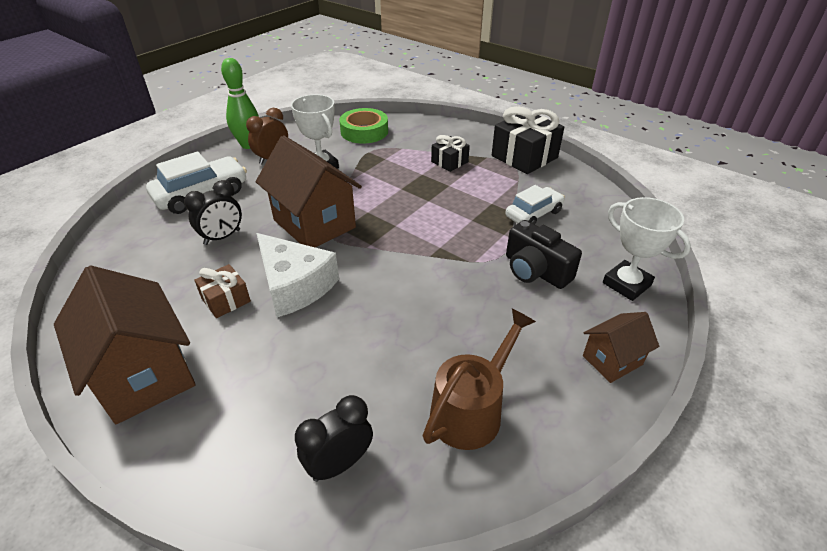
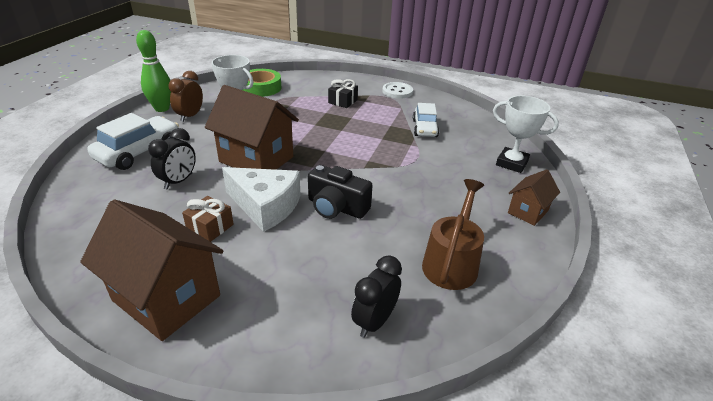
camera: 20 degrees left, 5 degrees down
(524, 157) = (397, 91): black gift -> white button
(533, 214) = (425, 128): white car -> white car turned 150 degrees clockwise
(535, 270) = (446, 165): black camera -> black camera (336, 207)

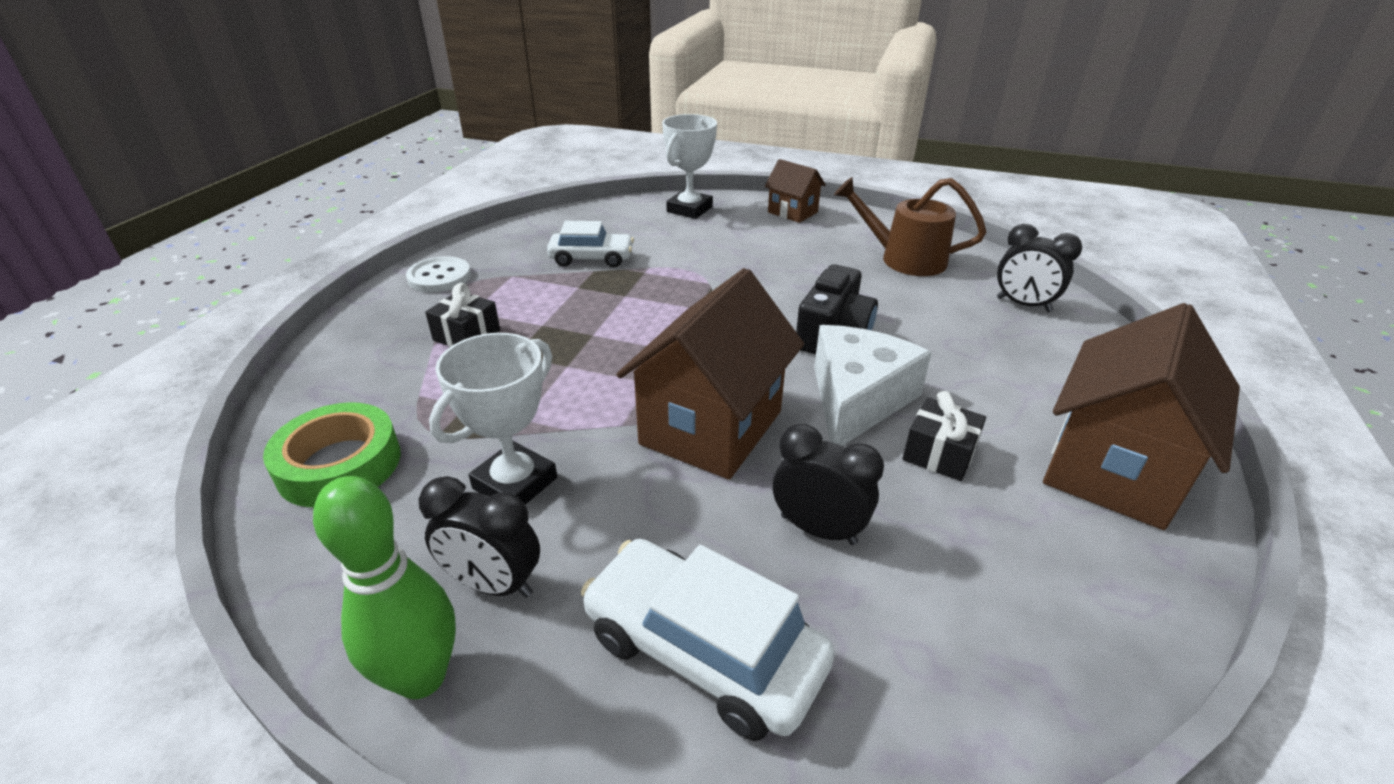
camera: 90 degrees left, 0 degrees up
(190, 116) = (493, 584): brown clock -> black clock
(210, 227) = (939, 454): brown gift -> black gift

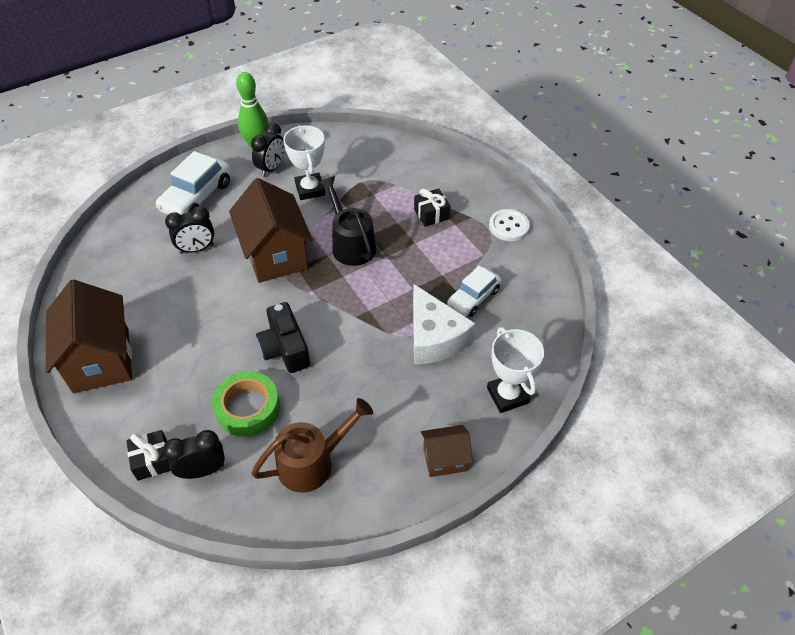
camera: 130 degrees right, 15 degrees up
(339, 464) = (370, 154): green tape -> green tape (247, 408)
(493, 584) = (271, 168): black clock -> black clock turned 150 degrees clockwise
(603, 372) = (350, 244): none -> black watering can
(703, 651) = (196, 197): white car -> white car turned 135 degrees clockwise
(857, 400) = (233, 314): white cheese -> white cheese (434, 337)
(939, 454) = (178, 312): black gift -> black gift (153, 460)

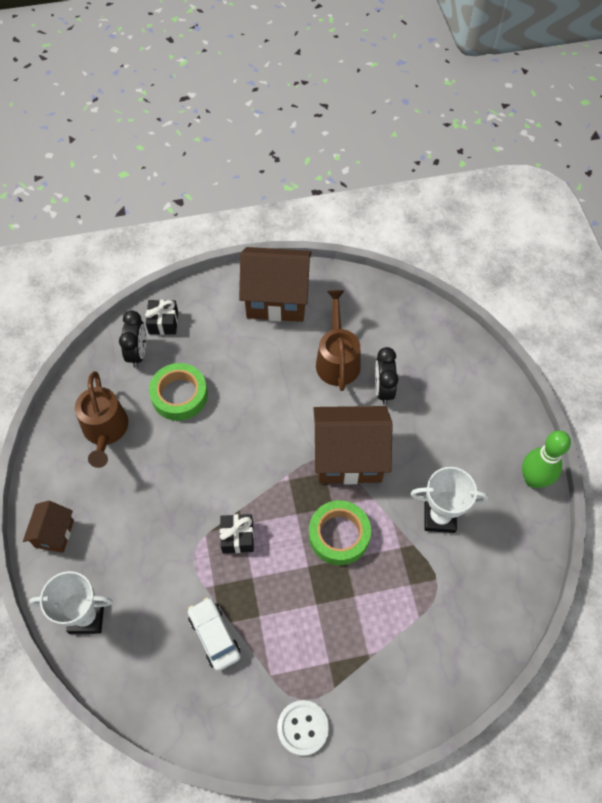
camera: 110 degrees right, 10 degrees up
(170, 289) = (337, 359): none -> brown watering can
(196, 197) = (461, 402): white car -> none
(271, 168) = (488, 485): black clock -> none
(285, 349) = (228, 438): black camera -> none
(350, 244) = (339, 535): black watering can -> green tape
(431, 214) = (355, 640): black gift -> black gift (237, 537)
(434, 337) = (182, 575): white cheese -> none

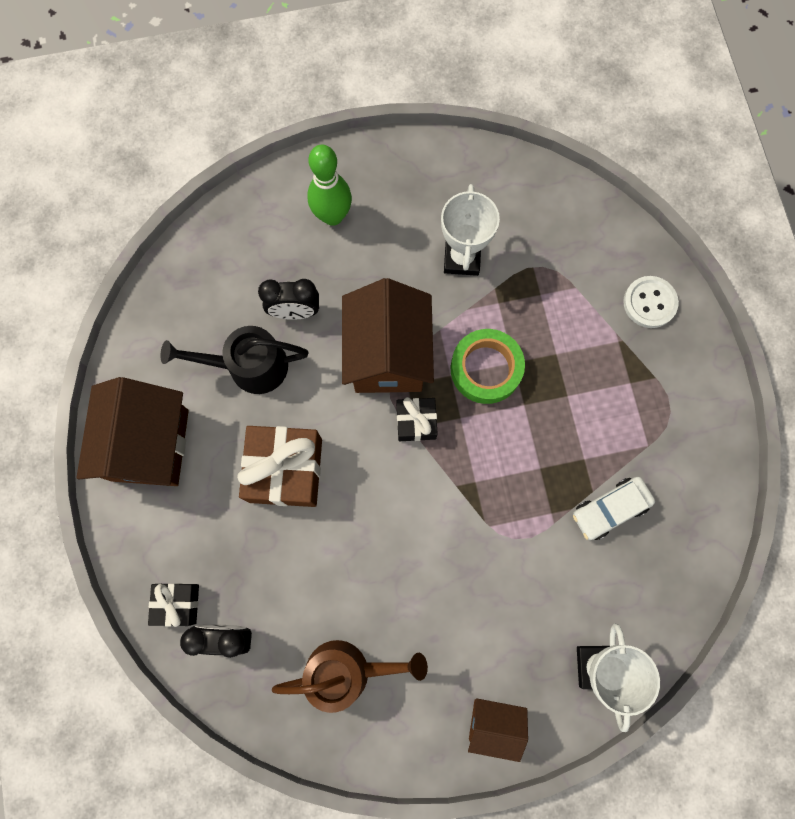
camera: 90 degrees left, 15 degrees up
(179, 395) = (296, 572): green tape -> none
(237, 537) = (491, 487): black gift -> black gift (416, 422)
(256, 386) = (285, 470): none -> brown gift
(303, 728) = (699, 410): white button -> white button (649, 303)
(337, 359) = (248, 366): brown watering can -> black watering can
(533, 479) = (415, 156): green bowling pin -> green bowling pin (332, 216)

